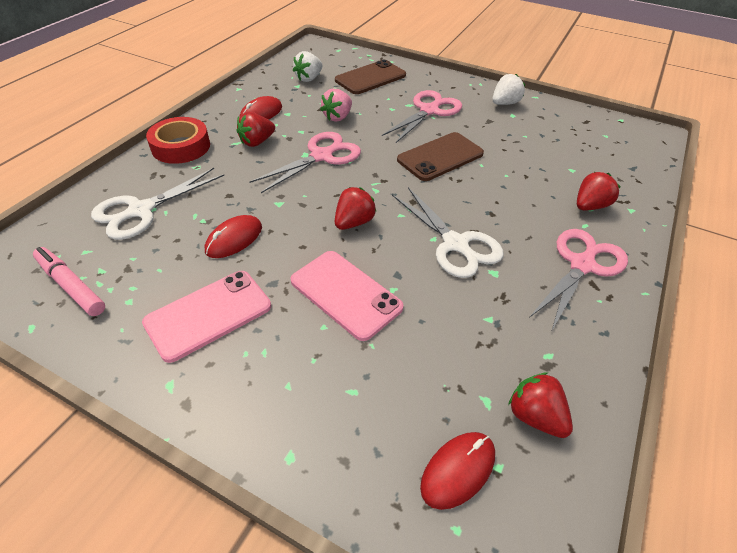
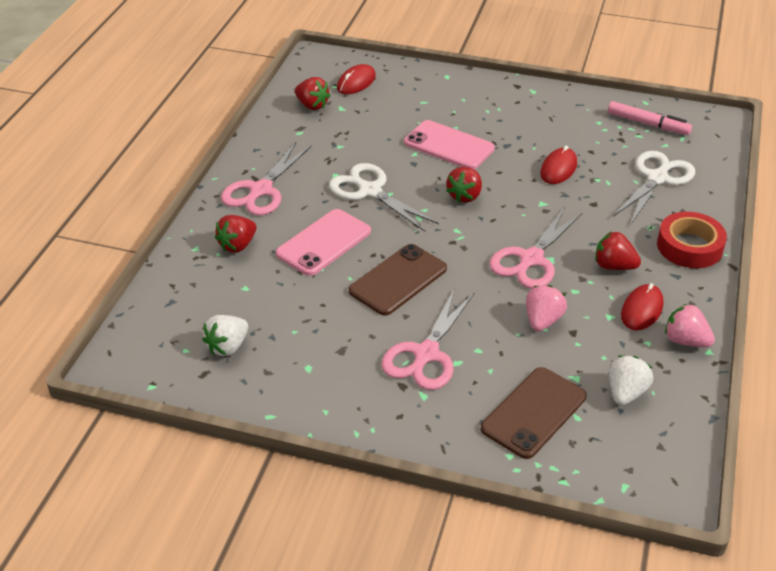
camera: 170 degrees right, 5 degrees down
(208, 314) = (538, 122): pink phone -> pink phone (324, 243)
(248, 95) = (685, 341): none -> pink strawberry
(257, 142) = (613, 266): red strawberry -> red strawberry turned 105 degrees counterclockwise
(504, 103) = (318, 390): white strawberry -> white strawberry (227, 347)

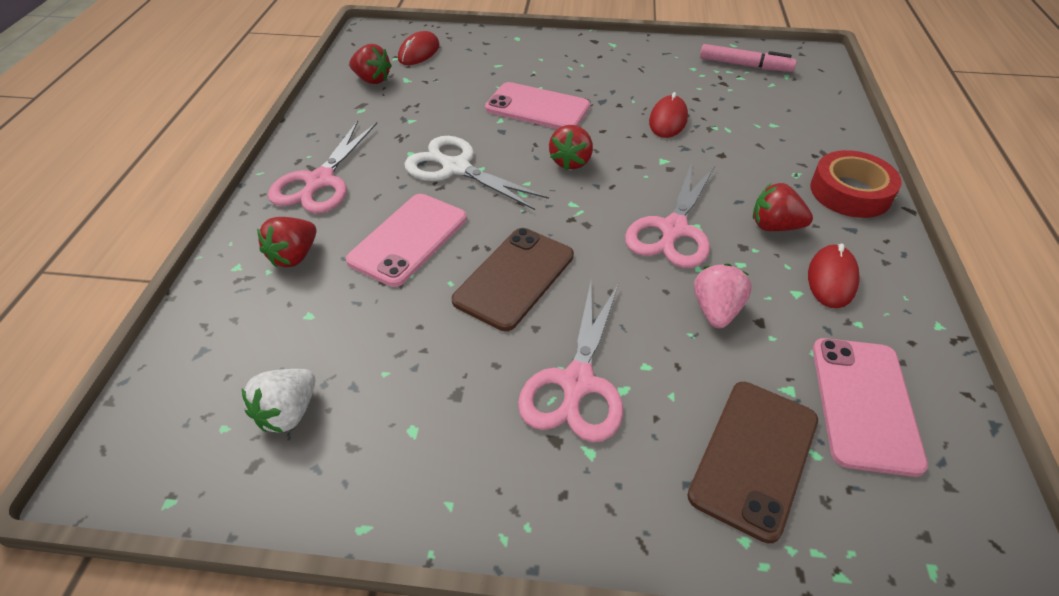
camera: 10 degrees left, 5 degrees up
(625, 392) = (864, 403): white strawberry -> pink phone
(657, 178) = (779, 120): white scissors -> none
(685, 341) = (903, 314): pink strawberry -> none

